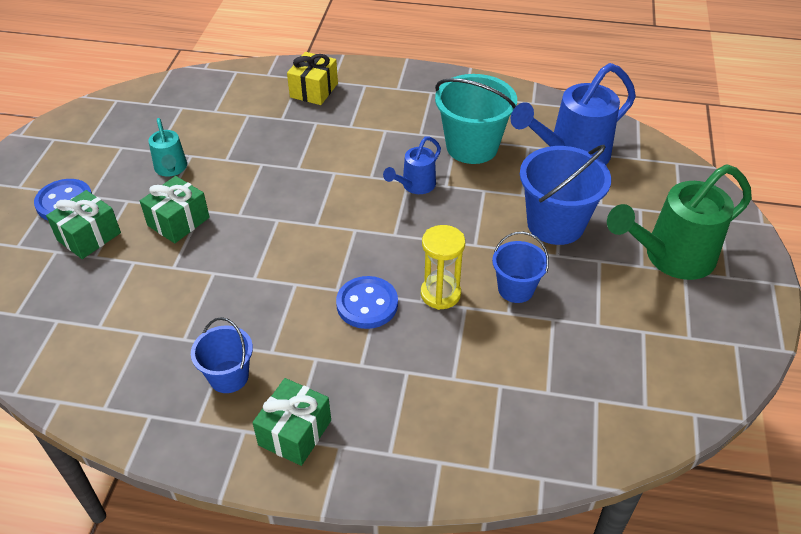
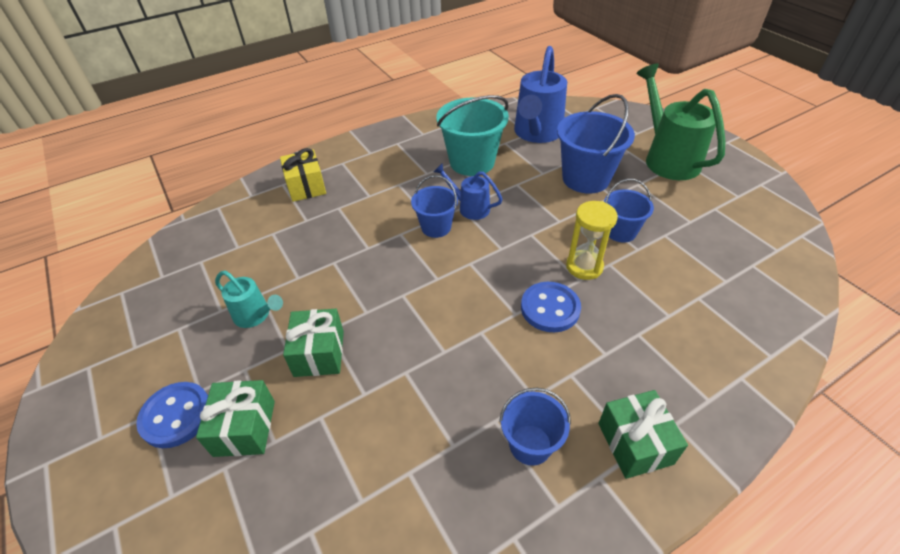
camera: 40 degrees left, 0 degrees up
(367, 184) = (436, 227): none -> blue bucket
(415, 186) = (470, 208): blue watering can -> blue watering can turned 120 degrees clockwise
(671, 257) = (667, 159): green watering can -> green watering can turned 135 degrees clockwise

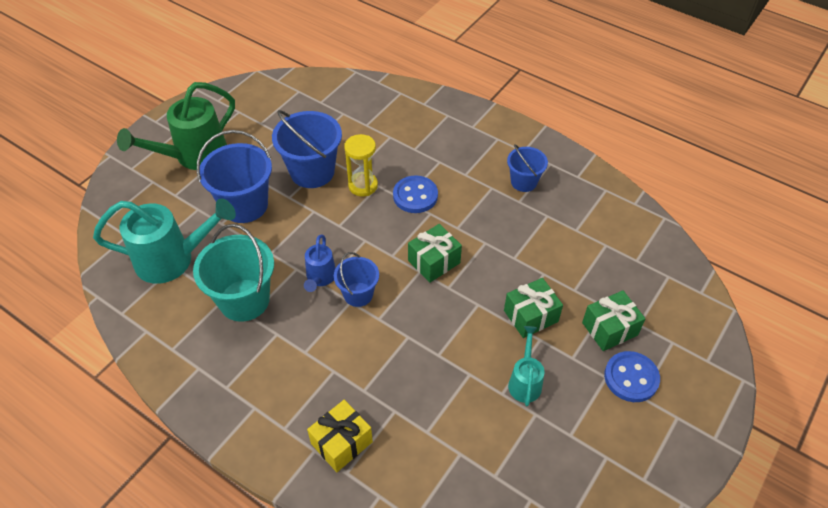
camera: 115 degrees left, 5 degrees up
(536, 133) = (172, 259): blue watering can -> turquoise watering can
(620, 232) = (312, 172): blue bucket -> blue bucket, size x1.70
(635, 443) = (494, 140): green gift -> green gift (434, 262)

